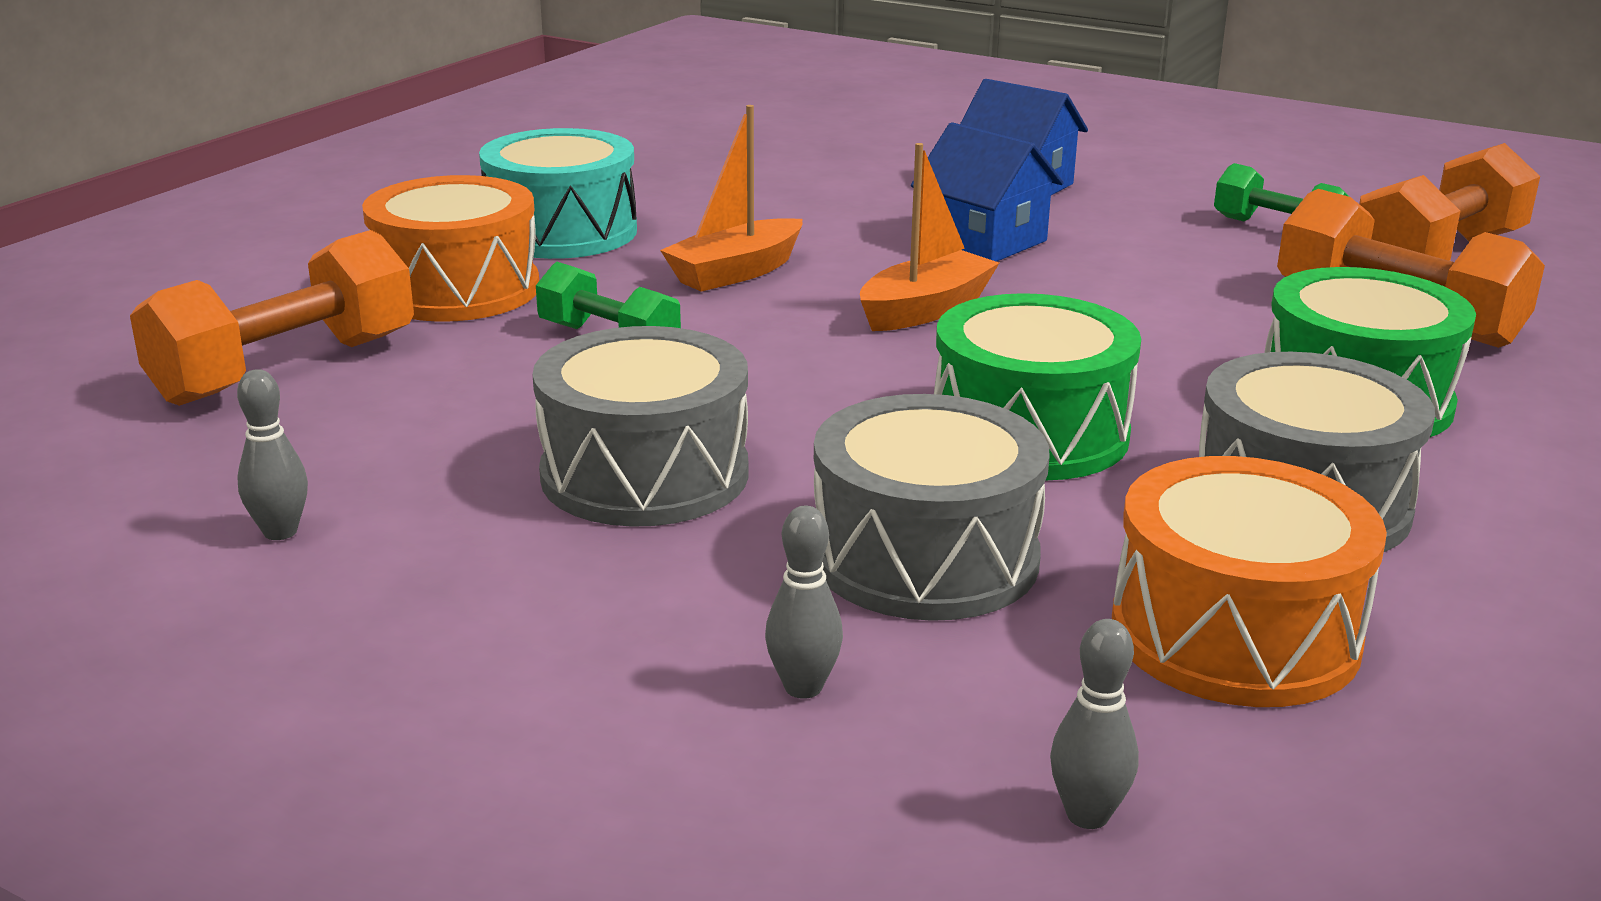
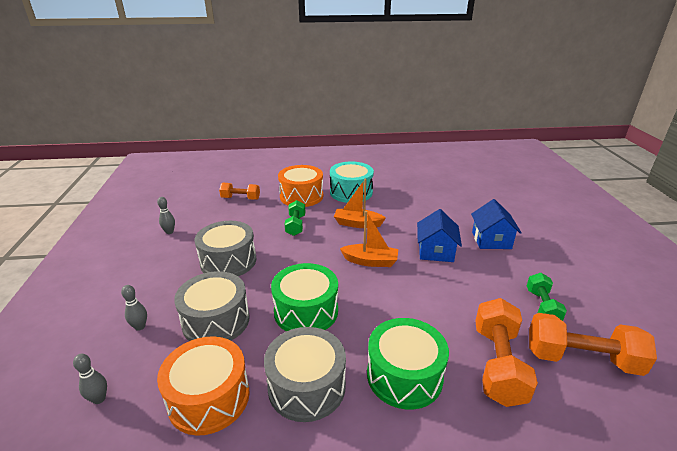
camera: 55 degrees right, 5 degrees up
(286, 369) = (240, 198): orange dumbbell -> orange dumbbell, size x0.60

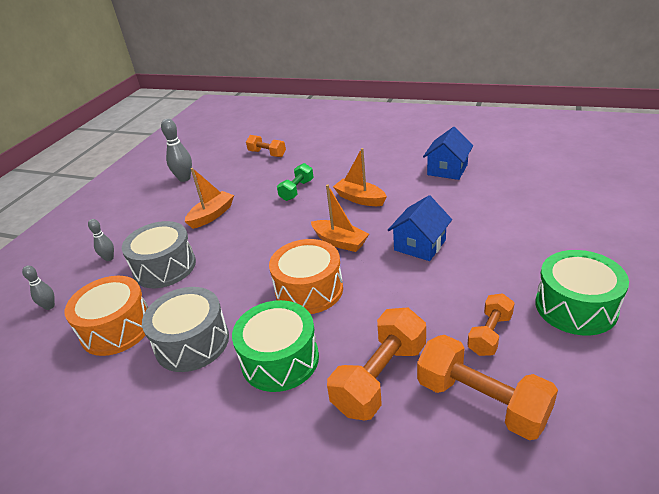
camera: 30 degrees right, 5 degrees up
(169, 232) = (184, 178): grey bowling pin -> grey bowling pin, size x1.64
(228, 261) = (212, 215): grey drum -> orange boat
(301, 196) = (326, 159): orange drum -> orange drum (309, 290)
(306, 311) = (241, 277): green drum -> green drum (575, 307)
(351, 192) = (382, 162): turquoise drum -> none
(491, 240) = (500, 245): blue house -> blue house (447, 170)
(542, 306) = (490, 334): green dumbbell -> orange dumbbell

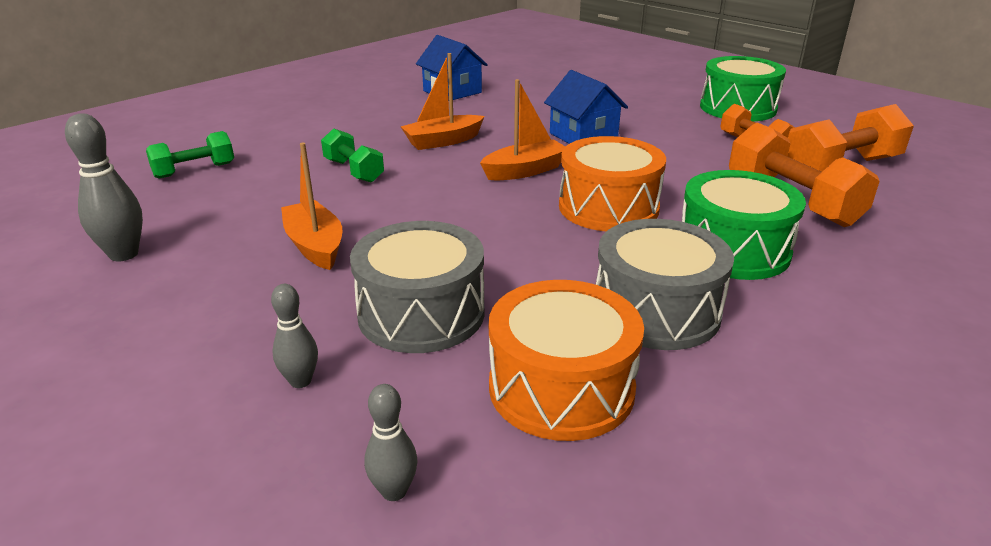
camera: 70 degrees left, 5 degrees down
(267, 154) = (194, 170): orange dumbbell -> green dumbbell

